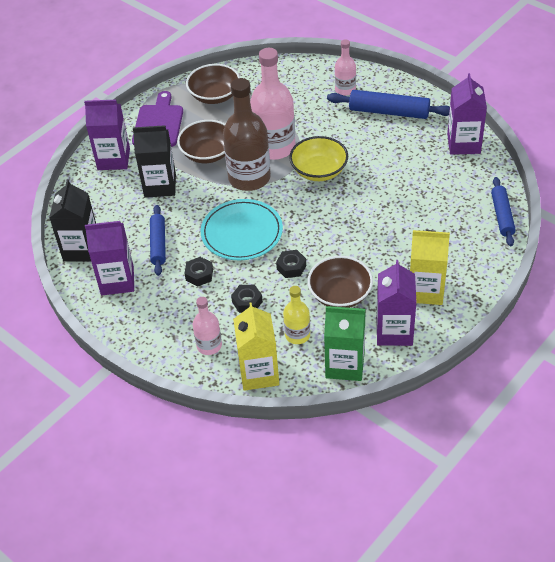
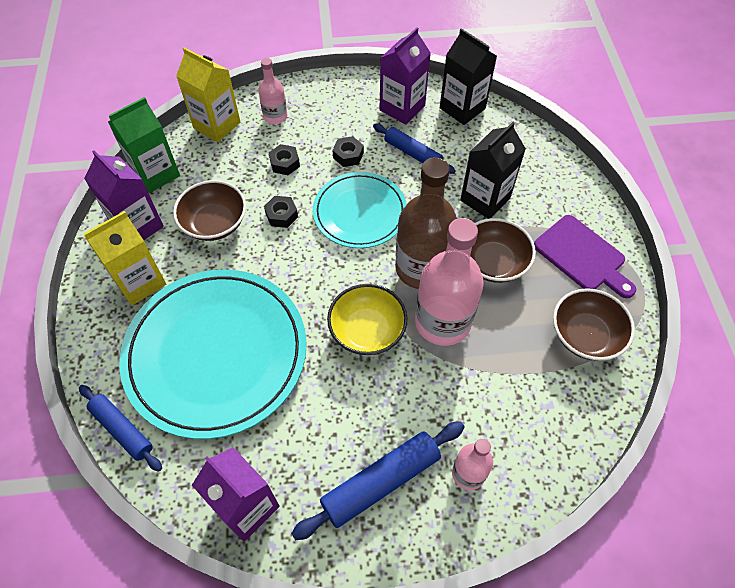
camera: 130 degrees right, 10 degrees up
(113, 159) = (559, 191): purple carton -> none
(297, 335) = (216, 168): yellow bottle -> none
(415, 217) = (216, 353): none -> turquoise plate

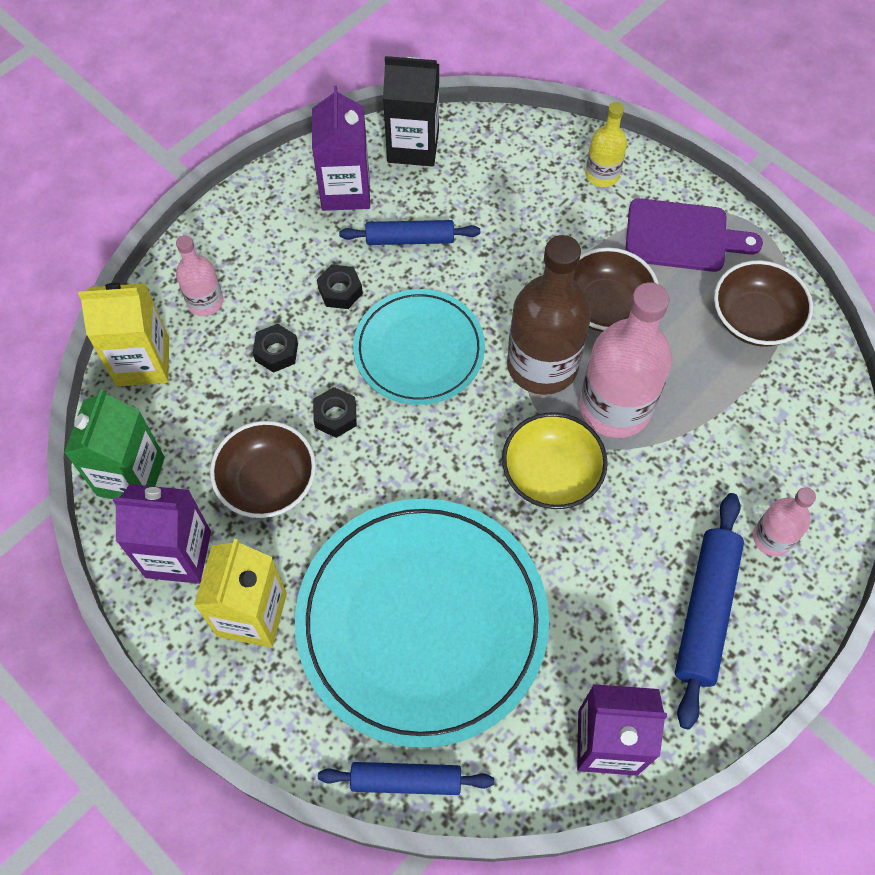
camera: 40 degrees left, 5 degrees up
(485, 199) = (535, 240): black carton -> none
(563, 190) = (602, 175): none -> yellow bottle

